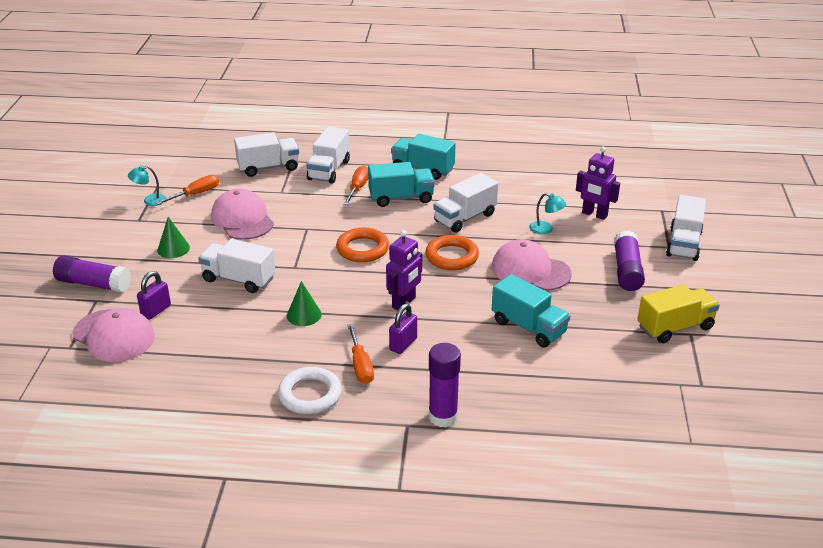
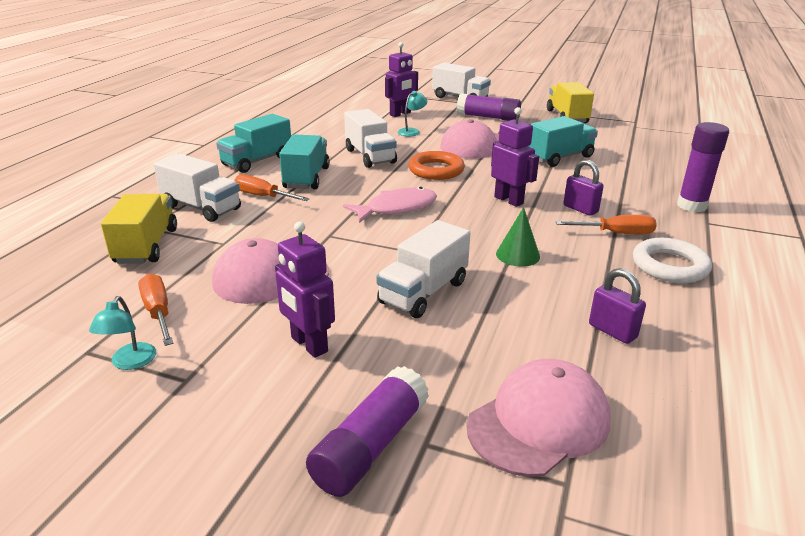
camera: 75 degrees left, 5 degrees down
(156, 310) = (478, 372): purple padlock -> purple padlock (612, 331)
(173, 249) = (309, 345): green cone -> purple robot
(268, 167) = (146, 246): white truck -> yellow truck
(362, 249) = (397, 208): orange ring -> pink fish

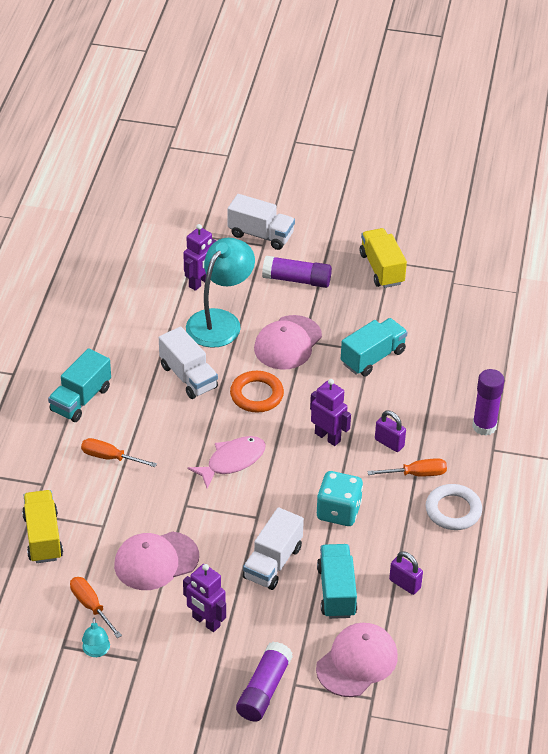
camera: 10 degrees left, 15 degrees up
(201, 208) = (63, 481): white truck -> none
(306, 178) = (139, 423): turquoise truck -> turquoise truck (336, 591)
(412, 131) = (220, 321): turquoise lamp -> turquoise lamp, size x2.32
(517, 255) = (338, 511): green cone -> turquoise dice

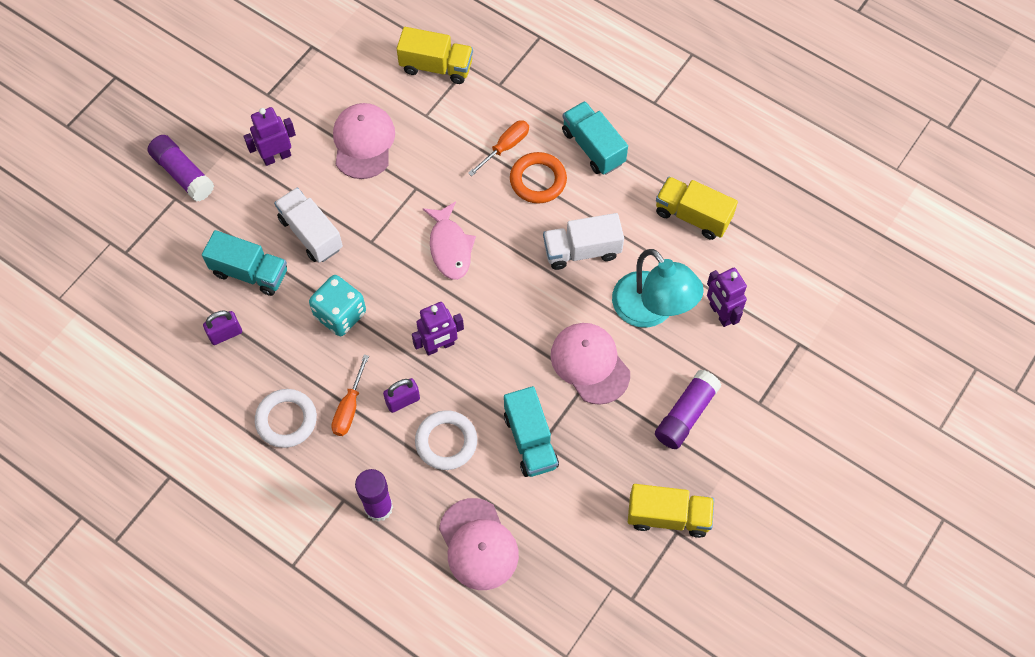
camera: 115 degrees right, 20 degrees up
(90, 606) = (342, 78): orange screwdriver -> none
(96, 651) = (292, 67): turquoise lamp -> none
(118, 320) = (692, 216): none -> yellow truck
(256, 395) = (528, 303): orange ring -> orange ring (538, 180)
(260, 235) = (777, 407): white truck -> none
(357, 662) = (167, 256): pink cap -> pink cap (478, 544)
(406, 405) = (446, 442): none -> white ring

